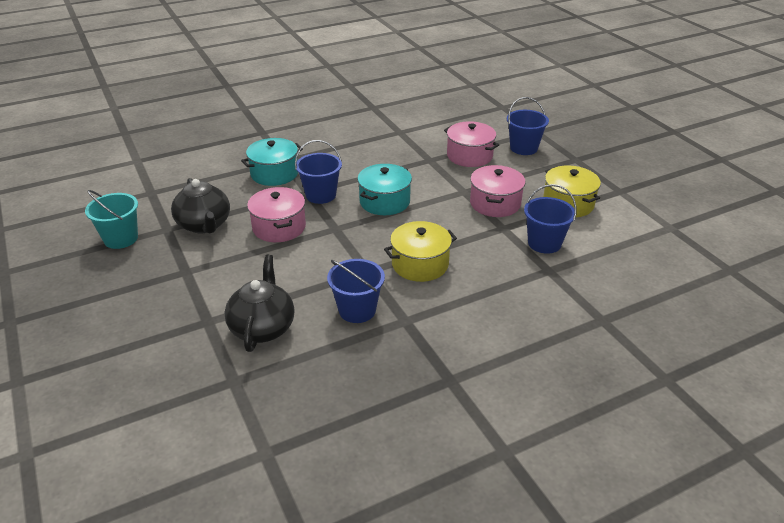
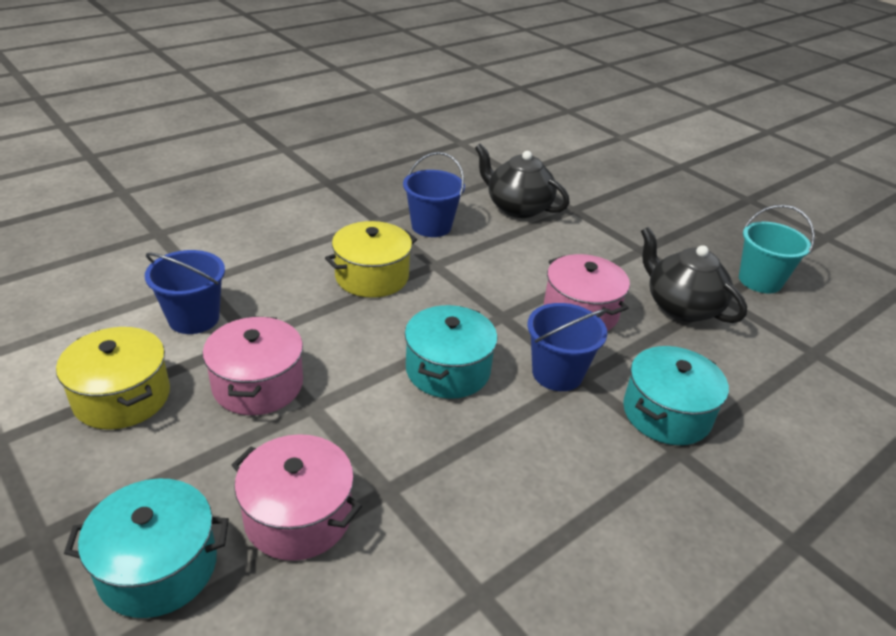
camera: 165 degrees right, 0 degrees up
(262, 327) = (517, 207): black teapot -> black teapot turned 135 degrees clockwise
(523, 148) = (158, 567): blue bucket -> turquoise pot

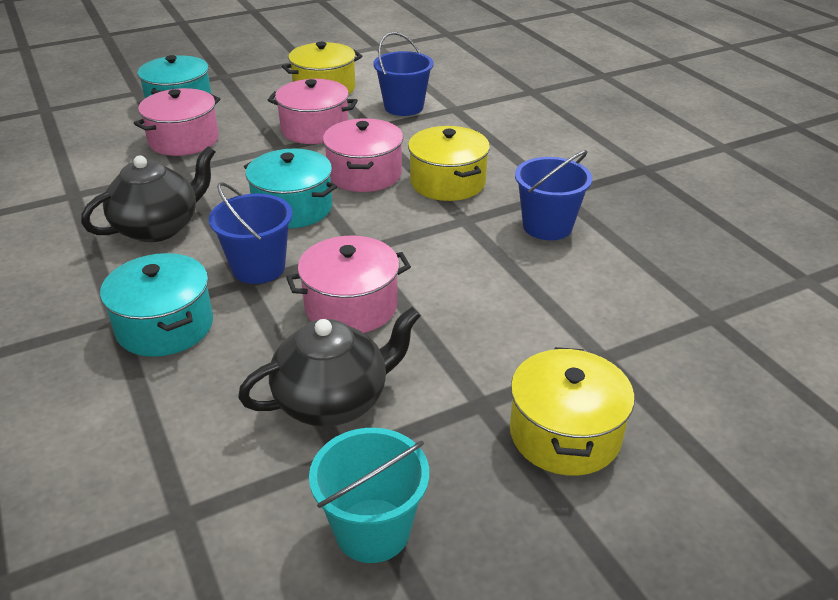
camera: 105 degrees right, 0 degrees up
(366, 330) = (364, 174): none -> pink pot
(517, 207) = (602, 301): black teapot -> black teapot (158, 227)
(645, 223) = (565, 434): none -> yellow pot

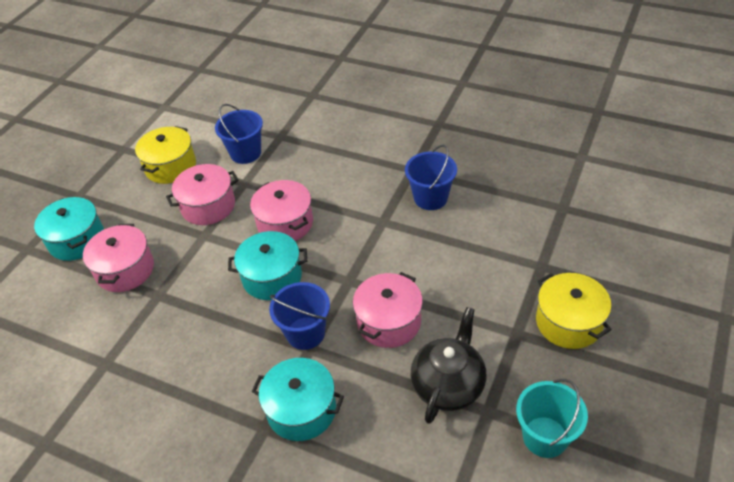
camera: 35 degrees left, 10 degrees up
(158, 227) = (203, 348): black teapot -> none
(447, 182) = (342, 199): yellow pot -> none

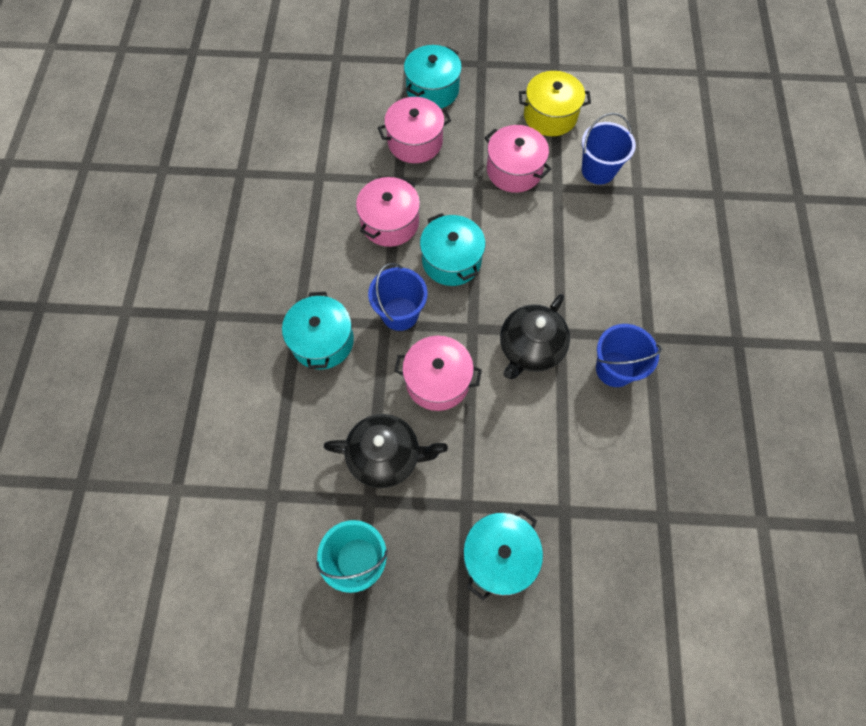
camera: 65 degrees right, 20 degrees up
(285, 223) = (520, 244): pink pot -> pink pot (390, 222)
(388, 246) = (530, 349): none -> black teapot
(569, 322) = (499, 556): yellow pot -> turquoise pot

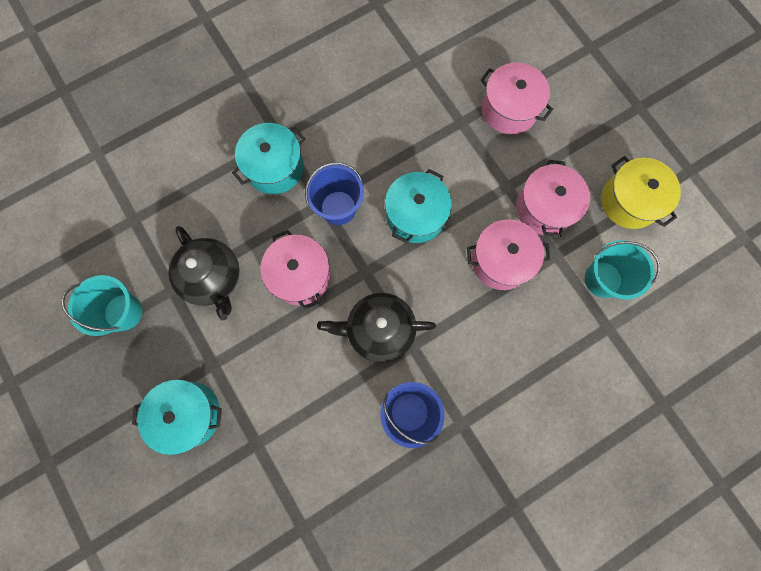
camera: 55 degrees right, 10 degrees up
(390, 222) = (415, 143): pink pot -> pink pot (501, 260)
(432, 90) = (575, 86): turquoise pot -> none
(598, 170) = (603, 279): blue bucket -> turquoise bucket

